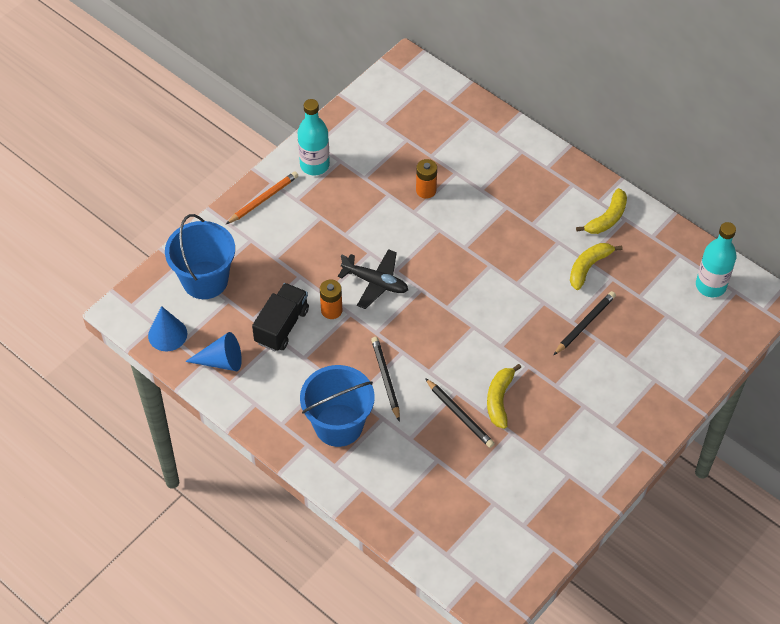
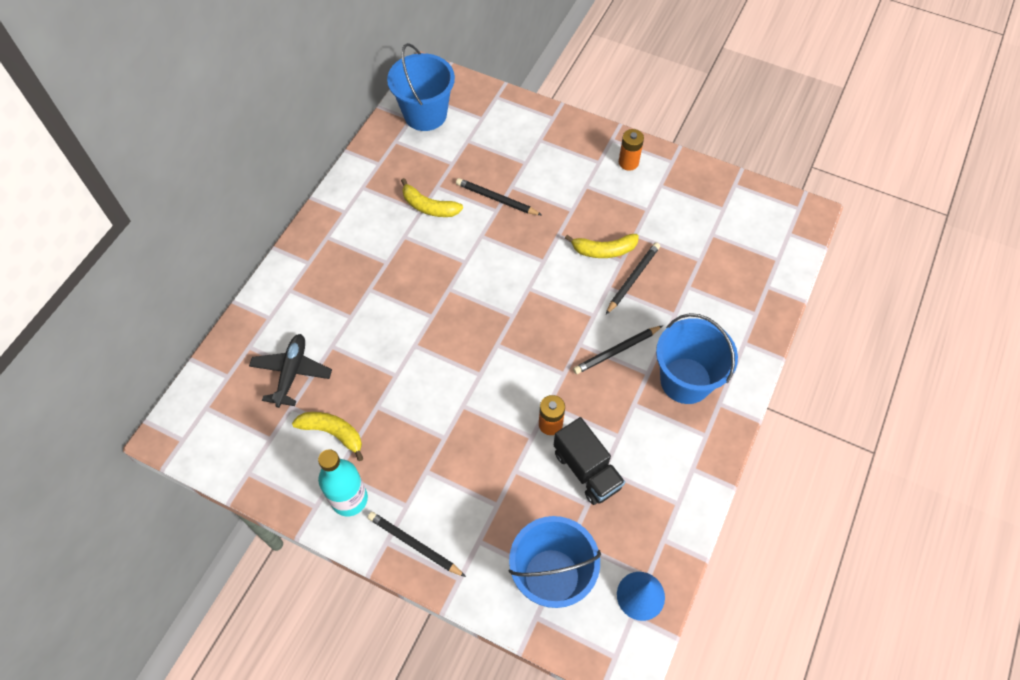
camera: 105 degrees left, 5 degrees up
(221, 361) = (654, 521): blue cone -> none
(264, 199) = (414, 544): orange pencil -> black pencil
(282, 326) = (587, 470): black truck -> black truck turned 135 degrees counterclockwise
(375, 282) = (501, 390): black plane -> black plane (292, 373)
(426, 190) = (363, 369): orange battery -> orange battery (628, 162)
(607, 218) = (365, 201): yellow banana -> yellow banana (333, 433)
(710, 286) = (425, 114): turquoise bottle -> blue bucket

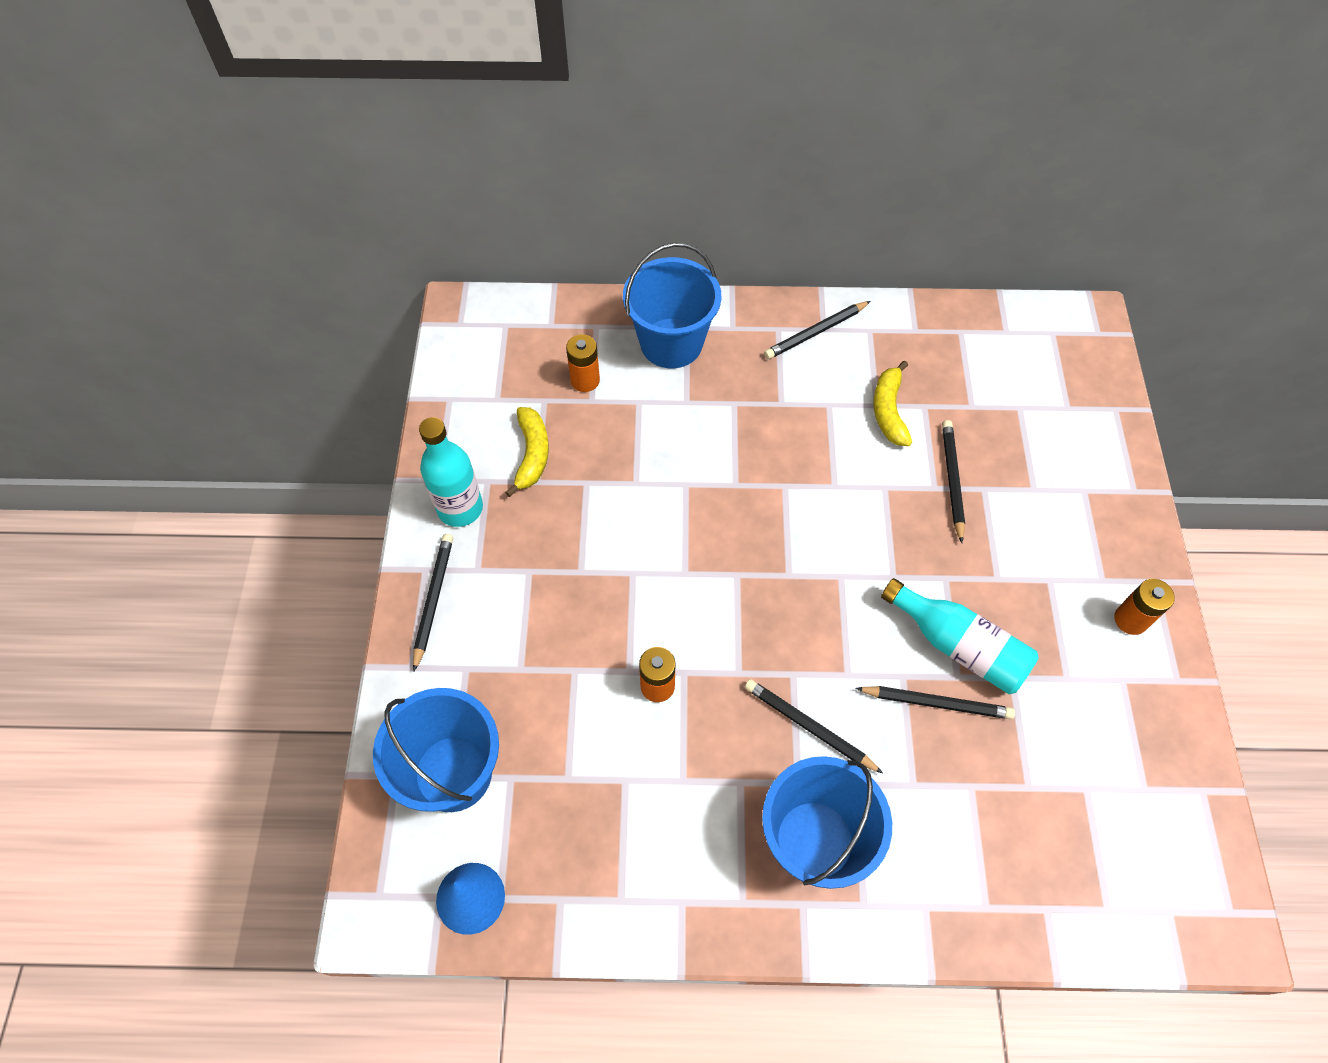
camera: 65 degrees right, 0 degrees up
(292, 373) = (585, 380): black plane -> orange battery
(344, 217) = (815, 332): none -> black pencil
(425, 114) = (1025, 343): blue bucket -> blue bucket (671, 343)
(587, 470) = (615, 758): black truck -> none
(604, 250) = (959, 646): yellow banana -> turquoise bottle

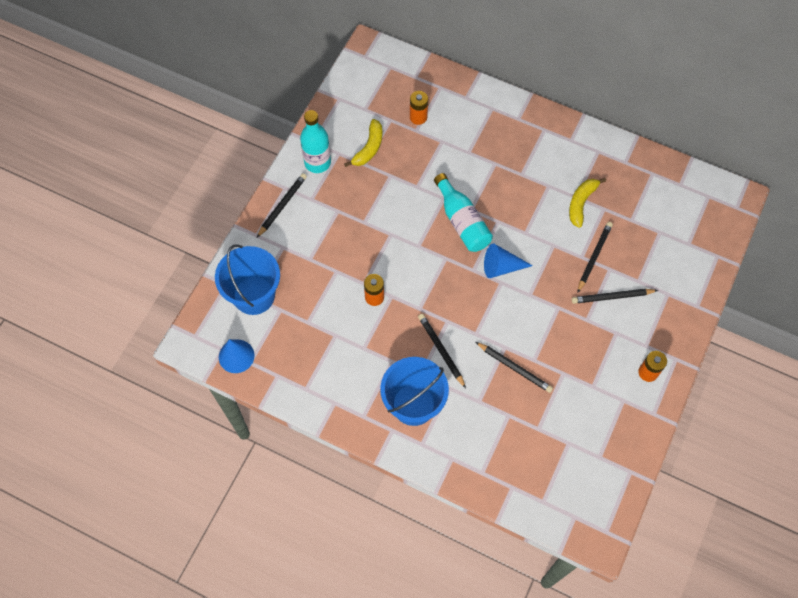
camera: 25 degrees right, 5 degrees up
(671, 343) = (478, 114): blue bucket -> none
(815, 332) = (565, 140): black pencil -> black pencil (612, 297)
(828, 552) = (501, 267): none -> blue cone
(959, 646) = (544, 345): turquoise bottle -> turquoise bottle (462, 221)

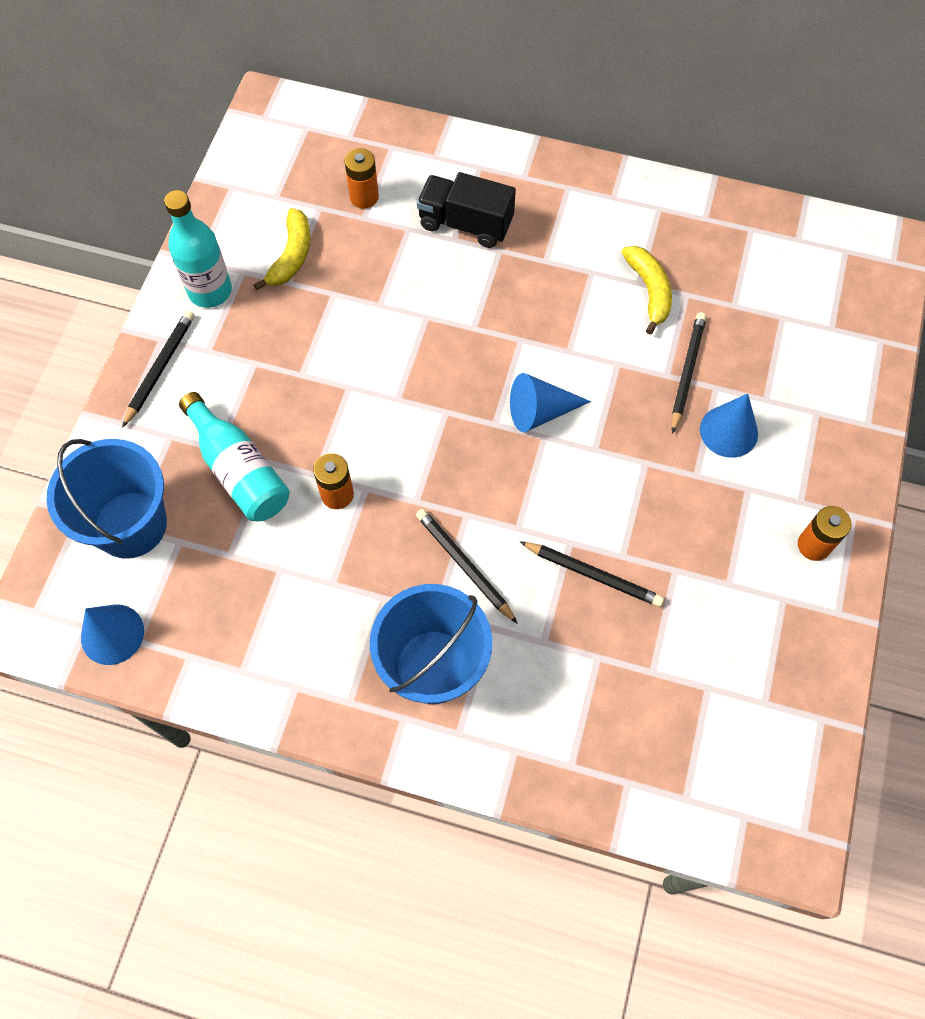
camera: 10 degrees left, 0 degrees up
(462, 221) = (463, 349): turquoise bottle -> turquoise bottle (239, 470)
(477, 143) = (465, 224): none -> black truck
(581, 203) = (649, 291): yellow banana -> yellow banana turned 150 degrees clockwise
(612, 297) = (728, 431): black pencil -> blue cone

